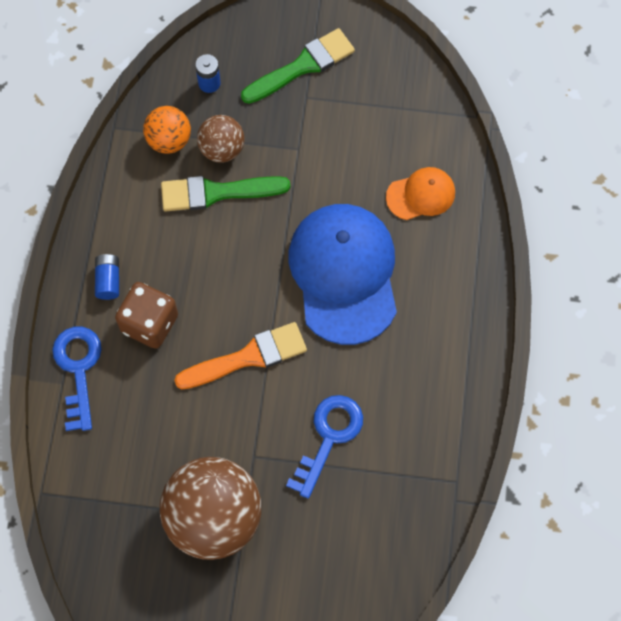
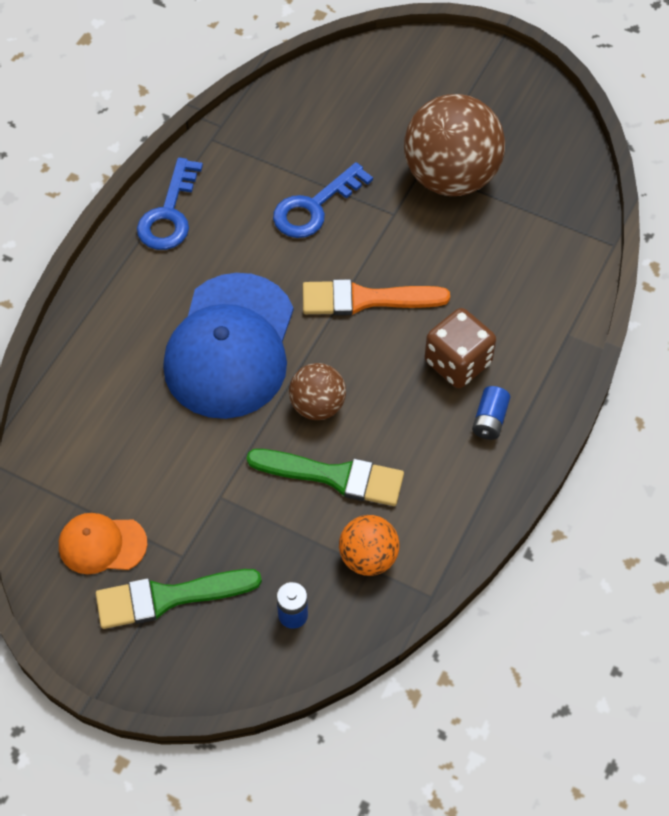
camera: 160 degrees left, 10 degrees down
(78, 370) = (547, 341): blue key -> blue key (169, 213)
(222, 149) = (309, 525): brown ball -> brown ball (317, 405)
(421, 195) = (107, 400): orange cap -> orange cap (102, 544)

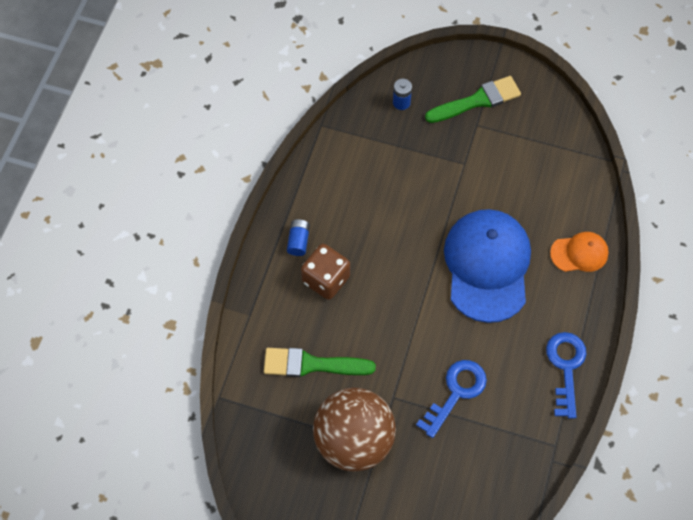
camera: 170 degrees right, 5 degrees up
(102, 544) = (527, 124): orange cap -> orange cap (579, 253)
(317, 405) = (416, 233): brown ball -> none
(334, 476) = (394, 187): green brush -> green brush (312, 364)
(365, 299) = (400, 318): orange brush -> none
(368, 557) = (363, 141): orange ball -> none

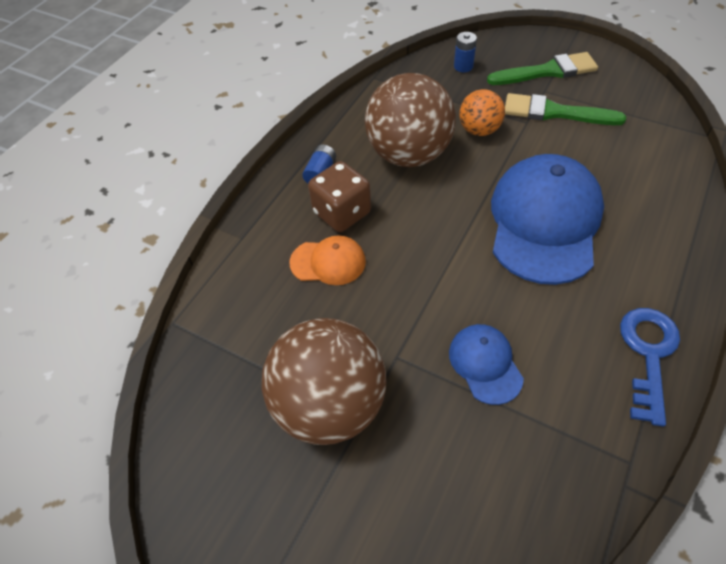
camera: 15 degrees right, 10 degrees down
(312, 364) = (299, 301): green brush -> green brush (554, 112)
(369, 212) = (409, 155): none -> brown ball
(425, 177) = (479, 130): none -> orange ball
(456, 393) = (485, 364): blue key -> blue cap
(579, 253) = (667, 222): orange cap -> orange cap (328, 262)

